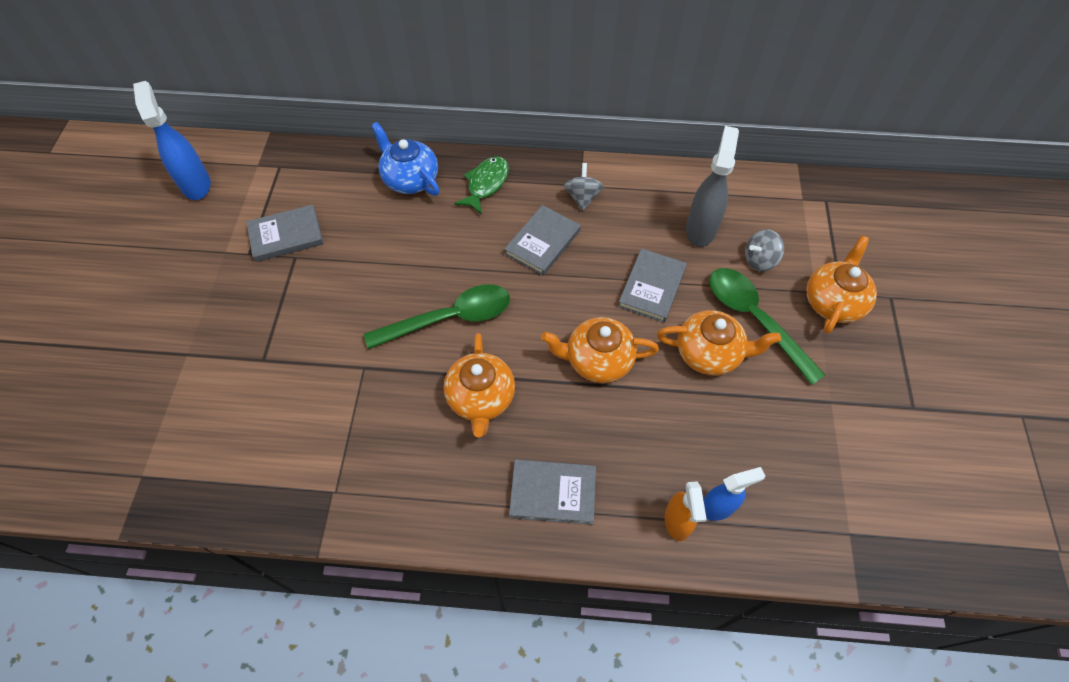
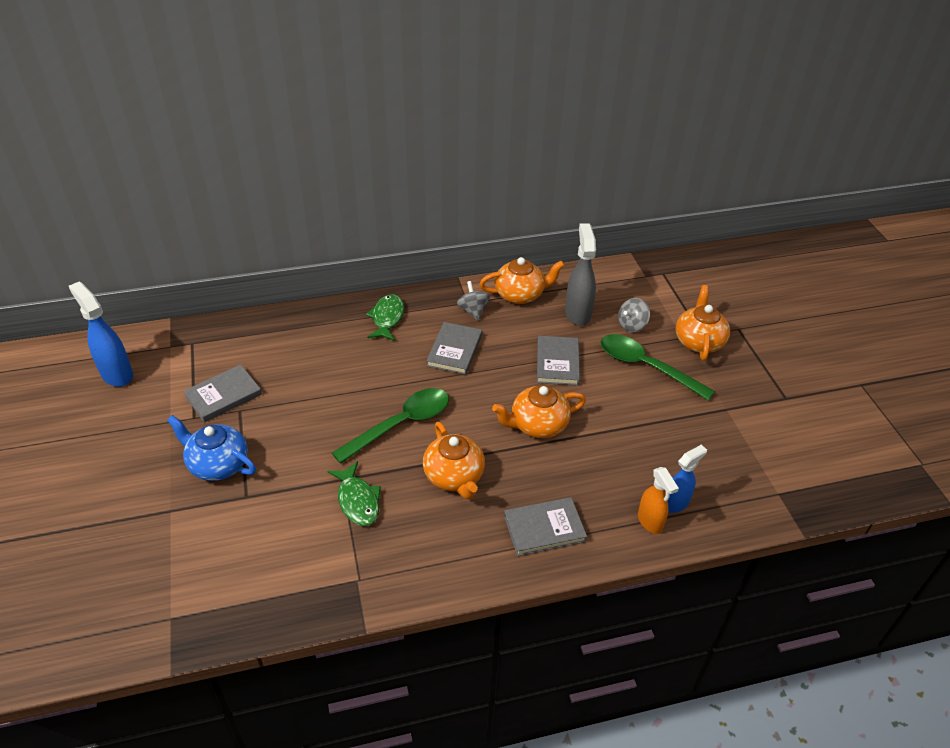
camera: 20 degrees left, 15 degrees down
(369, 397) = (357, 500): none -> green fish
(410, 179) = (318, 328): blue teapot -> blue teapot (218, 464)
(709, 353) = (622, 398): orange teapot -> orange teapot (520, 294)

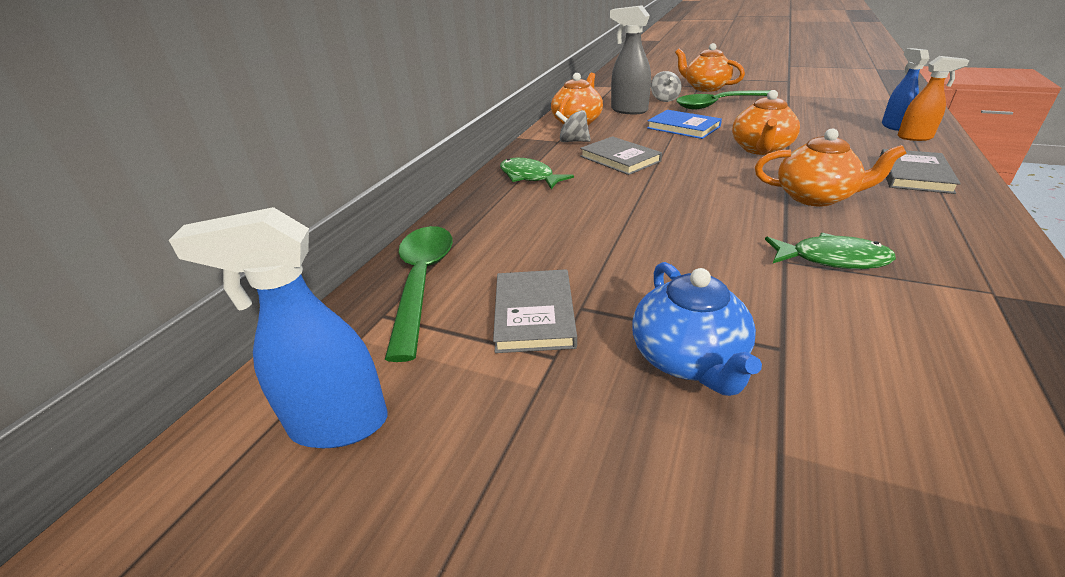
camera: 50 degrees left, 10 degrees down
(218, 464) = (688, 359): blue teapot -> blue teapot turned 75 degrees counterclockwise
(401, 424) = (709, 205): green spoon -> green spoon (422, 282)
(557, 363) = (683, 127): grey book -> blue book

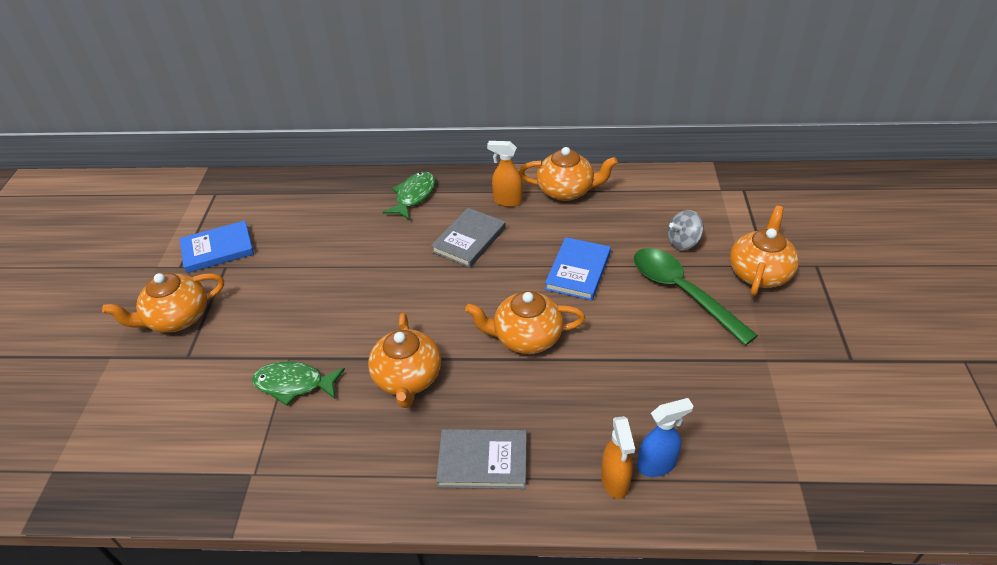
camera: 70 degrees right, 10 degrees up
(338, 425) = (133, 213): blue spray bottle -> none
(422, 282) = (248, 196): green spoon -> none
(534, 314) = (218, 249): grey book -> blue book
(573, 141) = (507, 201): grey spinning top -> orange spray bottle
(628, 110) = (623, 220): grey spray bottle -> none
(688, 359) = (177, 318): blue teapot -> orange teapot
(832, 259) = (294, 384): green fish -> green fish turned 105 degrees clockwise

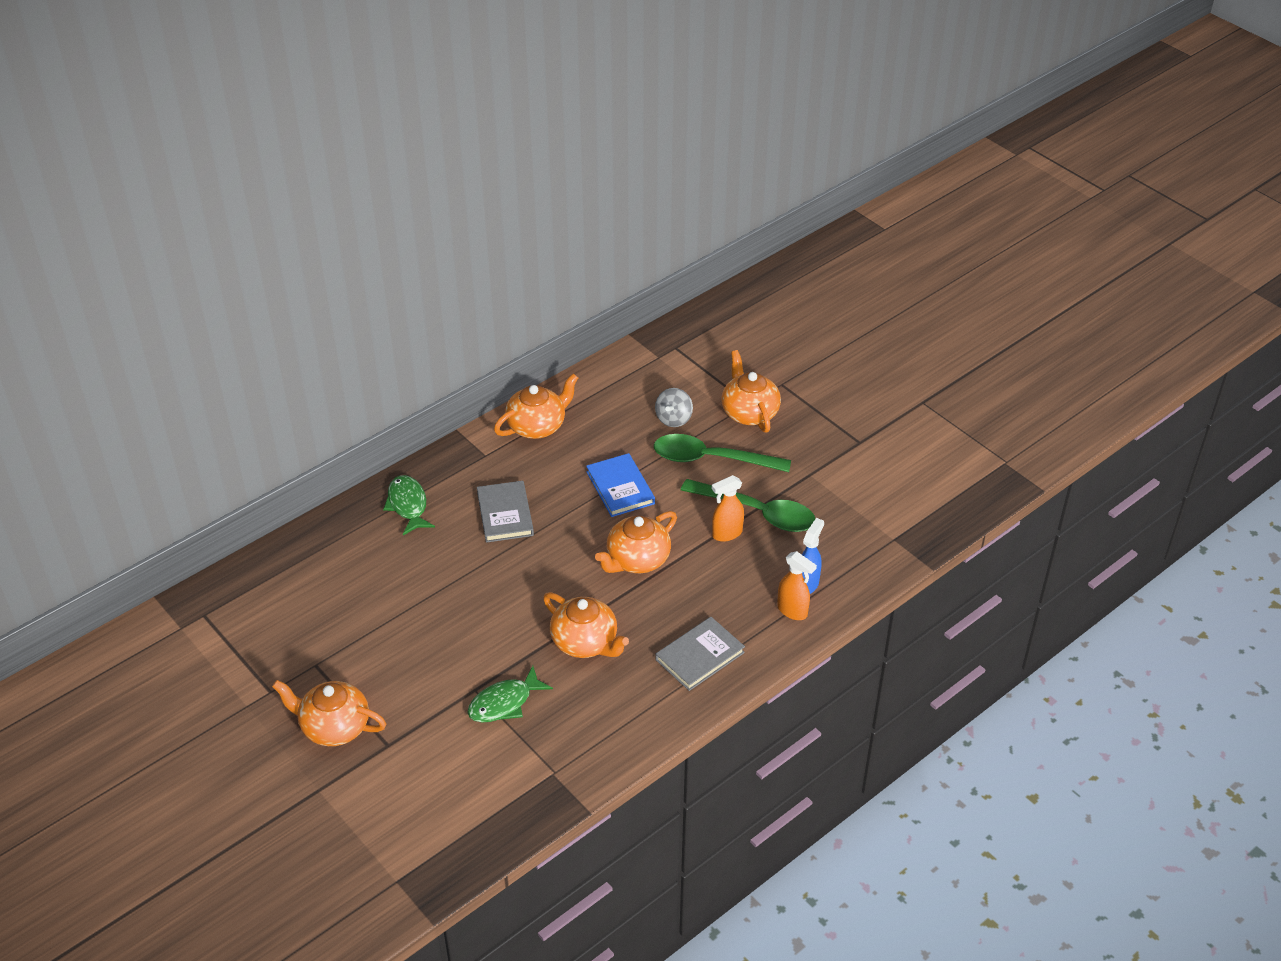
camera: 45 degrees left, 0 degrees up
(177, 318) = (334, 727): orange teapot -> orange teapot turned 90 degrees clockwise
(218, 249) = (285, 656): blue book -> none
(507, 201) = (497, 463): orange spray bottle -> orange spray bottle (726, 534)
(677, 363) = (757, 512): none -> green spoon

